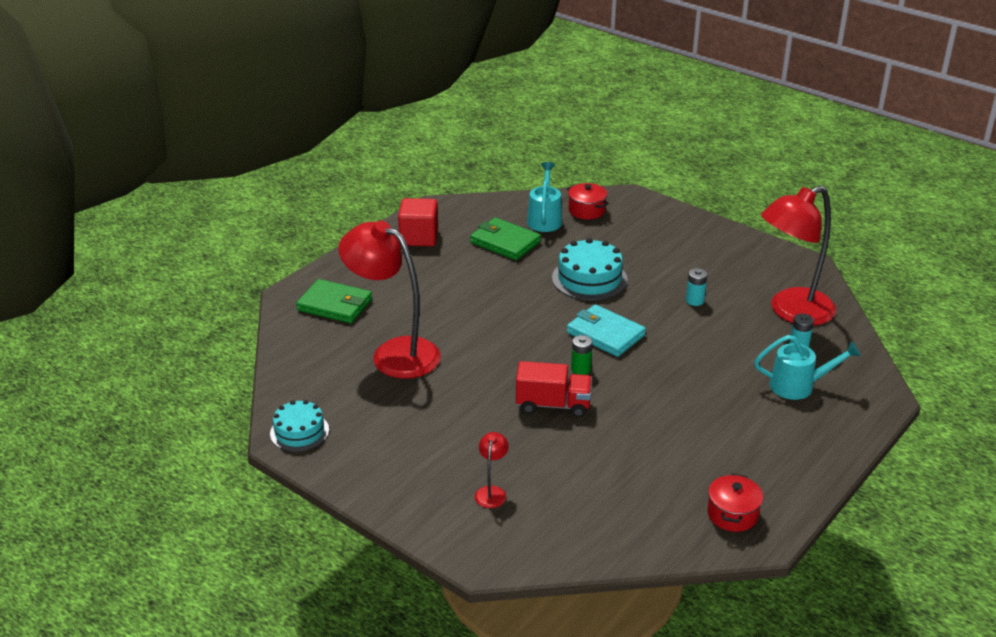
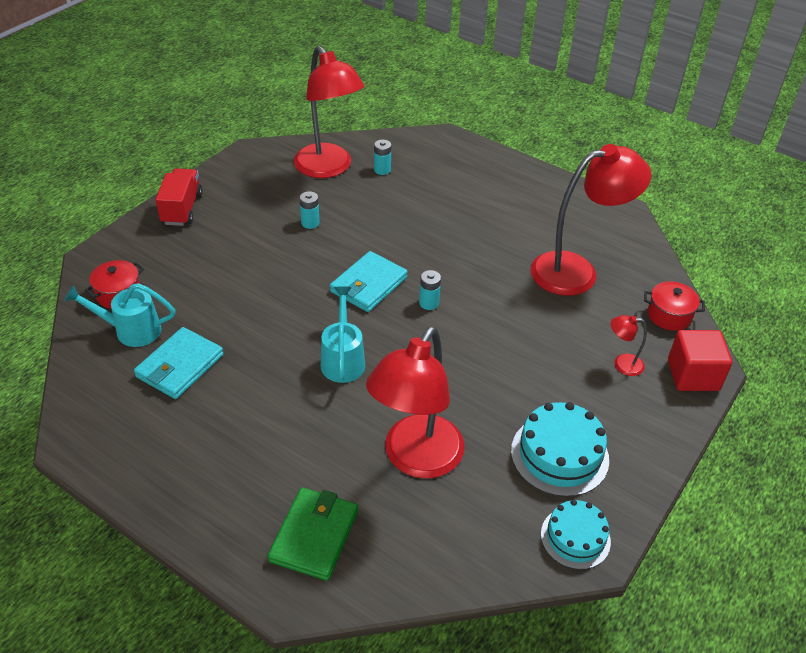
camera: 95 degrees left, 10 degrees up
(419, 237) = (153, 455): red cube -> red cube (693, 375)
(505, 242) = (180, 366): green wallet -> turquoise wallet
(553, 405) = (487, 323): red truck -> red truck (182, 209)
(581, 369) = (429, 303): green battery -> turquoise battery
(589, 279) = (266, 294): turquoise cake -> turquoise cake (559, 455)
(637, 479) = (576, 271): none -> red lamp
(732, 514) = (602, 222): red pot -> red pot (669, 315)
(798, 386) = (436, 175): turquoise watering can -> turquoise watering can (343, 359)

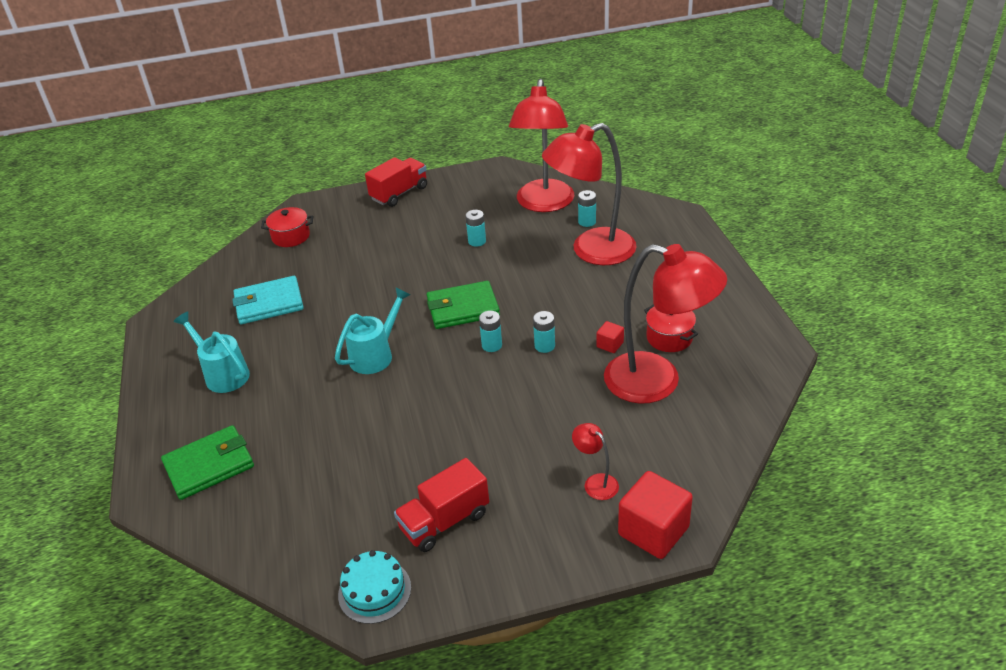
camera: 45 degrees right, 5 degrees down
(131, 330) = (269, 264): turquoise watering can -> turquoise watering can (223, 374)
(369, 285) = (463, 308): turquoise wallet -> green wallet
(416, 459) = (335, 456): red lamp -> red lamp (591, 251)
(469, 283) = (544, 346): none -> turquoise battery
(514, 259) = (610, 345): none -> red cube
(559, 455) = (444, 521): turquoise cake -> red truck
(669, 315) = (700, 466): red pot -> red pot (669, 338)

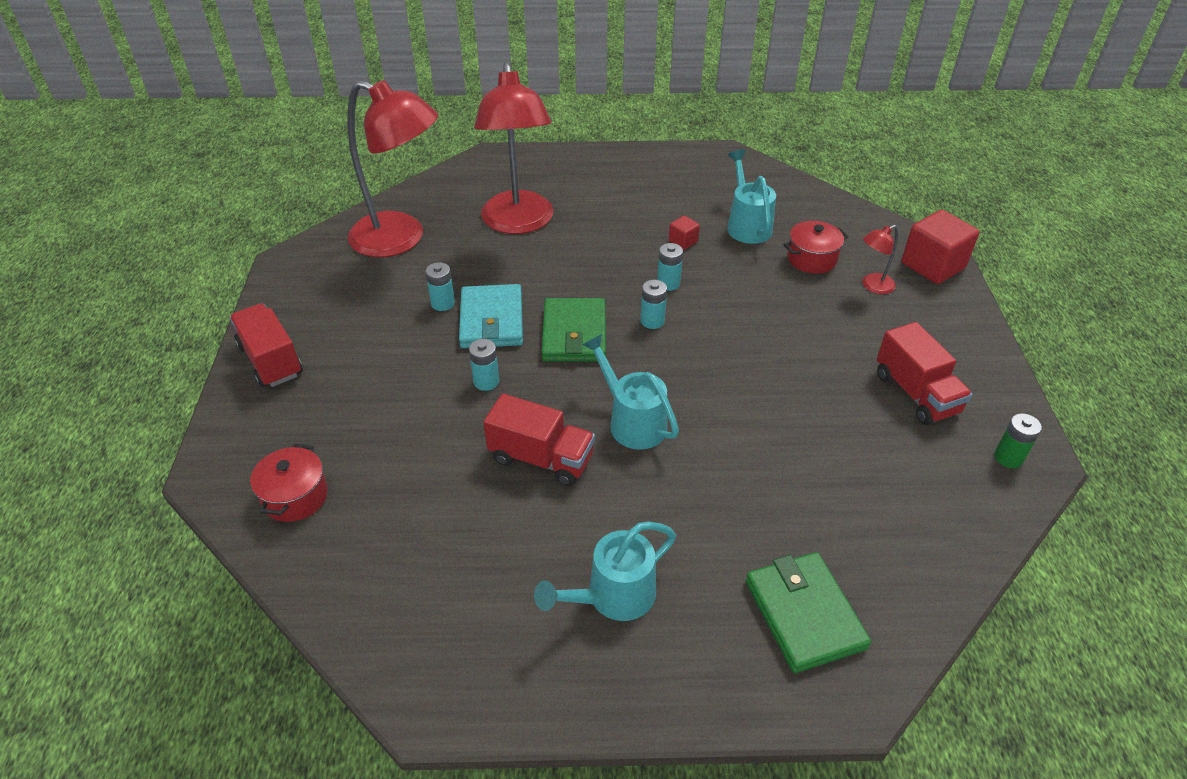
camera: 80 degrees left, 5 degrees up
(269, 303) = (464, 532): turquoise wallet -> turquoise wallet (492, 320)
(333, 320) = (541, 458): none -> red truck
(374, 591) = (1008, 457): turquoise cake -> green battery
(587, 222) = (461, 216): turquoise battery -> turquoise battery (486, 381)
(657, 382) = (747, 225): red lamp -> turquoise watering can
(669, 338) = (686, 205): red pot -> red pot (812, 259)

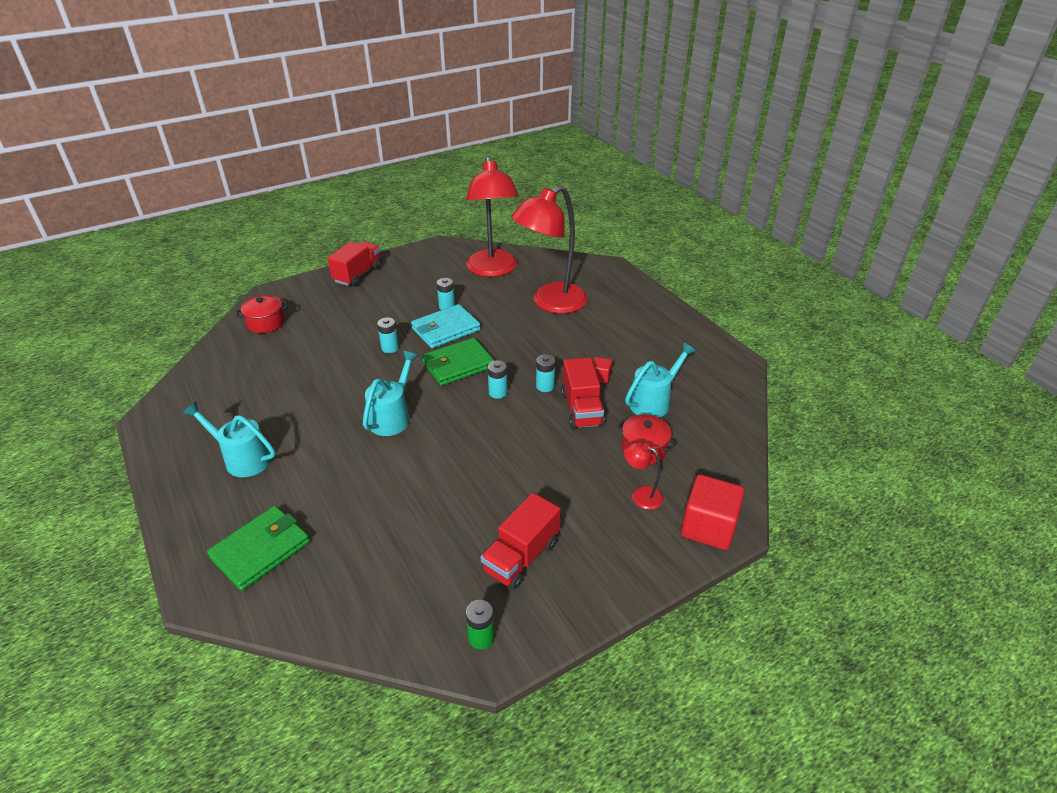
camera: 60 degrees right, 5 degrees down
(541, 458) = (338, 392): red truck -> red truck (581, 409)

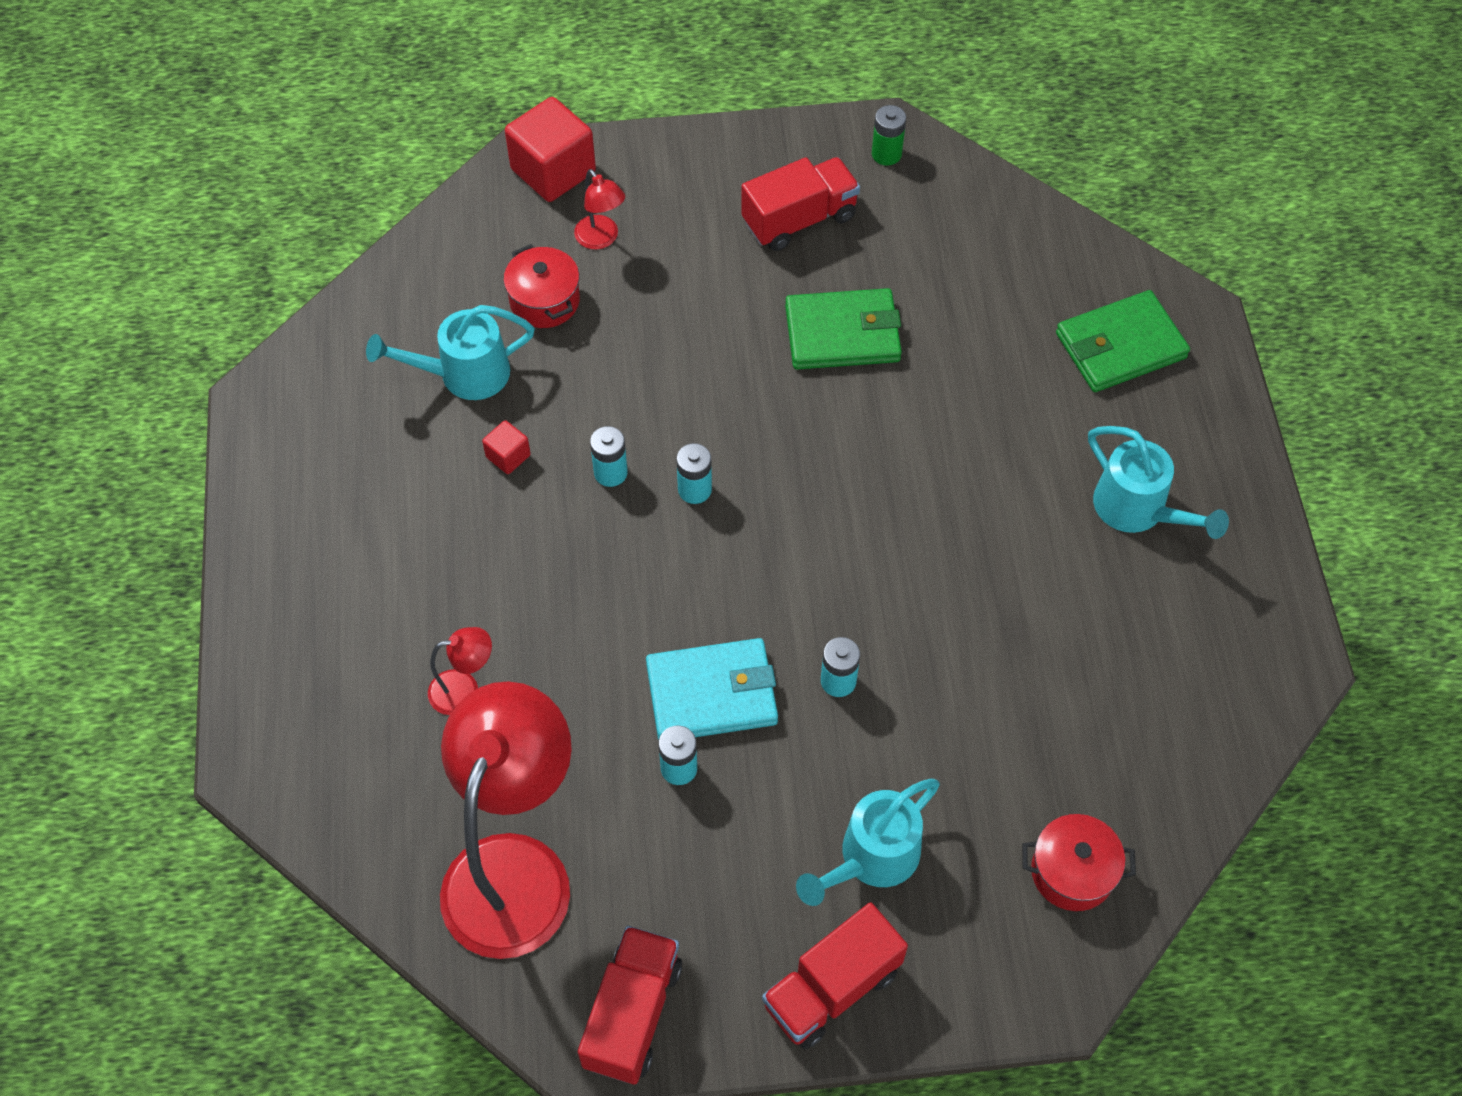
camera: 155 degrees left, 20 degrees up
(392, 417) = (886, 505): turquoise watering can -> turquoise watering can (871, 859)
(458, 365) = (731, 583): green wallet -> green wallet (842, 333)
(550, 303) = (464, 690): red lamp -> red lamp, size x0.41
(581, 409) = (583, 403): red truck -> red truck (632, 1014)

